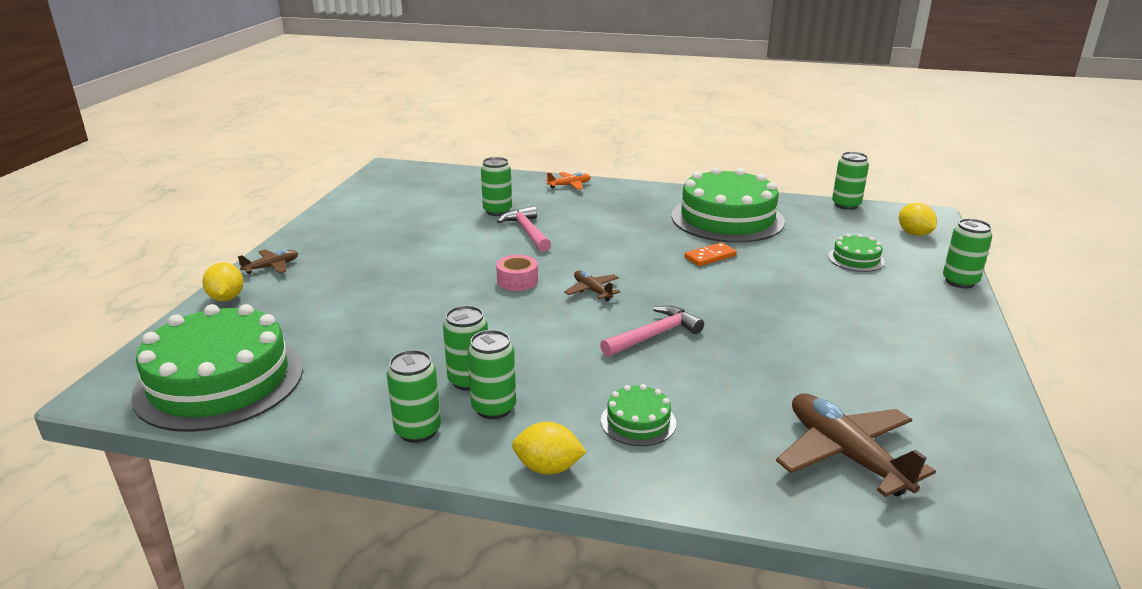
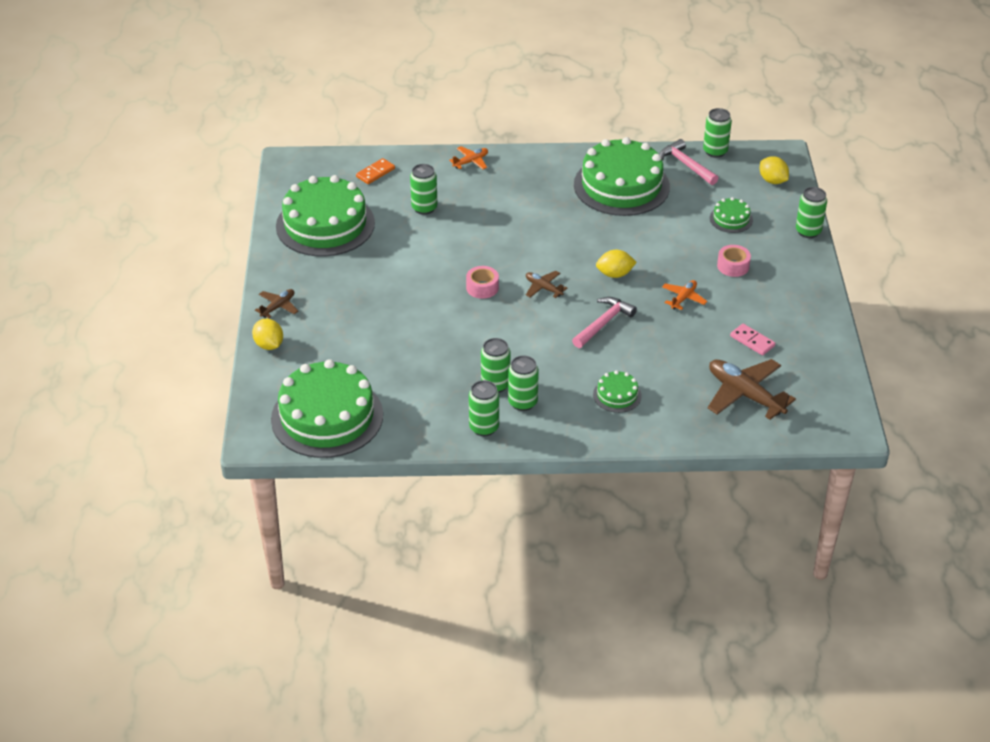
camera: 15 degrees left, 15 degrees up
(384, 211) = (325, 224): none -> green cake
(527, 231) = (462, 230): pink hammer -> pink hammer (686, 165)
(548, 468) = (576, 437): yellow lemon -> yellow lemon (615, 274)
(710, 257) = (620, 235): orange domino -> orange domino (375, 173)
(774, 324) = (683, 298): none -> orange plane
(851, 302) = (733, 266): none -> pink tape
(867, 386) = (752, 341): none -> pink domino

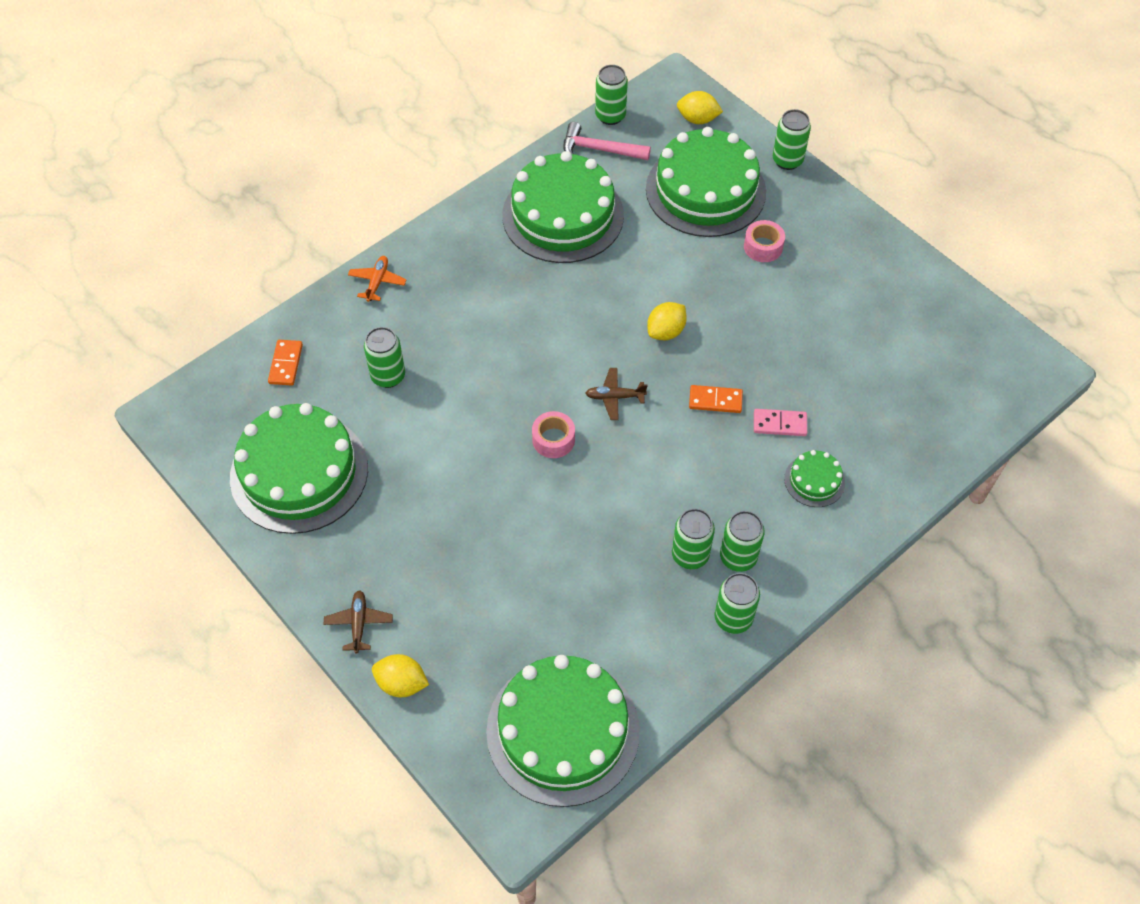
camera: 40 degrees left, 15 degrees up
(603, 323) = (715, 401): pink hammer -> orange domino
(683, 298) = (757, 317): orange plane -> none
(731, 219) = (705, 190): green cake -> green cake, size x2.28
(745, 395) = (922, 394): brown plane -> none
(752, 341) = (866, 325): pink domino -> pink domino (779, 424)

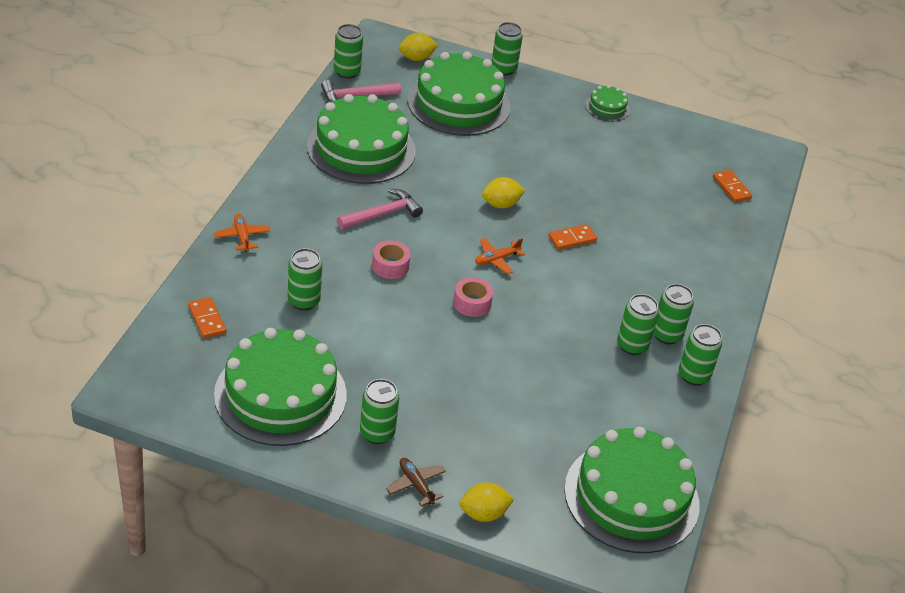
camera: 35 degrees left, 15 degrees down
(360, 551) = (377, 433): none -> green can
(532, 302) = (382, 214): none -> pink hammer
(615, 397) = (496, 259): brown plane -> orange plane
(666, 331) = (501, 204): yellow lemon -> yellow lemon turned 60 degrees clockwise
(763, 247) = (529, 129): pink tape -> pink tape (390, 265)
(779, 424) = (629, 239): pink domino -> none
(814, 480) = (680, 268): green cake -> green cake (607, 107)
(953, 399) = (731, 188): none -> orange domino

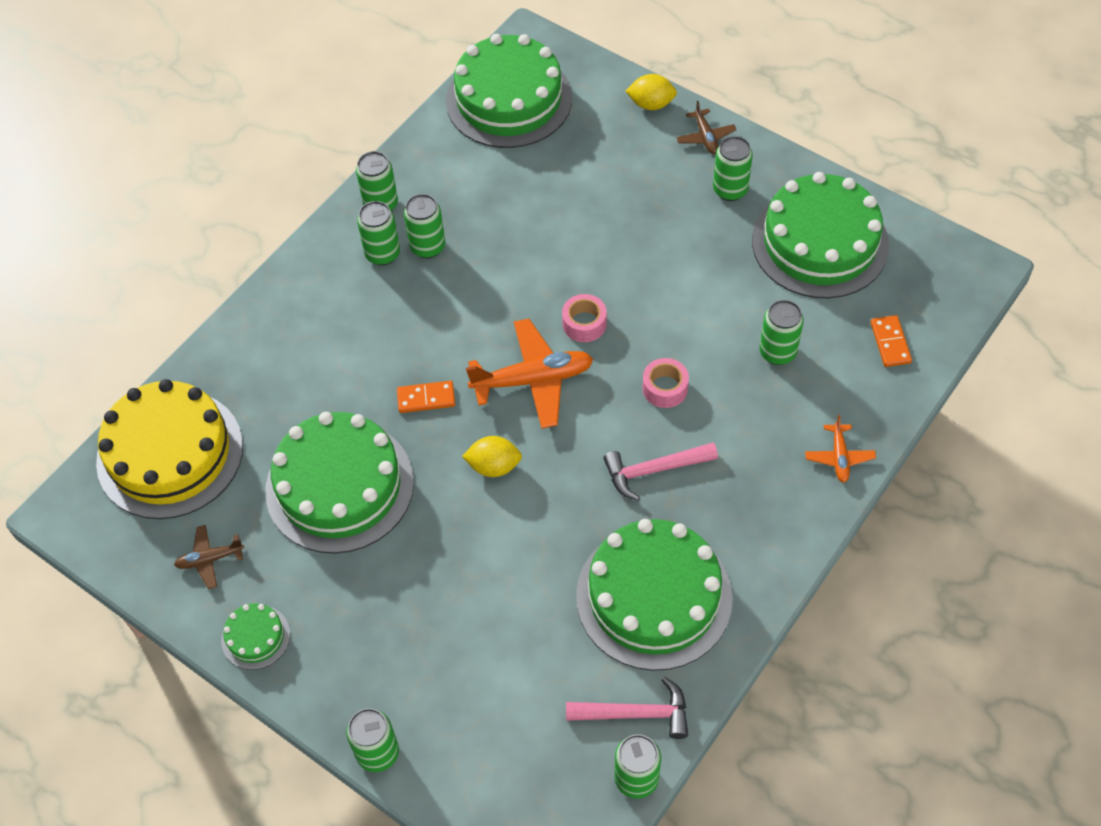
camera: 155 degrees left, 15 degrees up
(416, 58) = (512, 801): yellow lemon -> none
(458, 103) = (481, 677): green cake -> green cake (339, 486)
(496, 259) = (533, 380): orange plane -> orange plane, size x1.93
(662, 138) = (210, 559): none -> brown plane
(731, 188) = (170, 453): orange domino -> yellow cake

